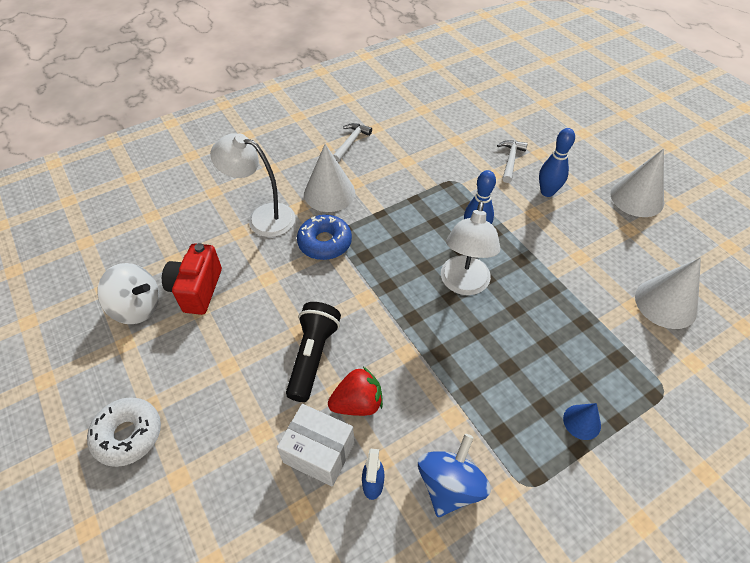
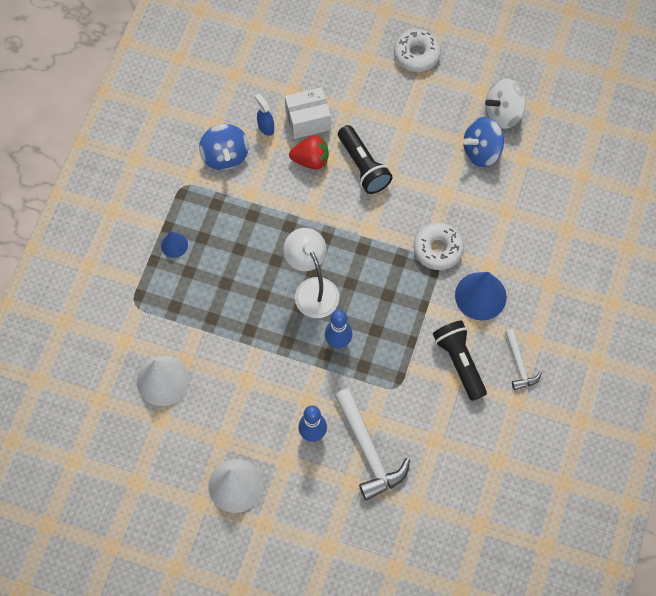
camera: 140 degrees right, 15 degrees up
(197, 289) = (481, 151): red camera -> blue spinning top
(262, 217) = (504, 235): white lamp -> none
(325, 243) = (438, 249): blue donut -> white donut
(329, 193) = (480, 296): white cone -> blue cone
(357, 403) = (311, 160): red strawberry -> red strawberry turned 120 degrees counterclockwise
(391, 167) = (459, 362): none -> black flashlight
(510, 160) = (368, 451): white hammer -> white hammer, size x1.75

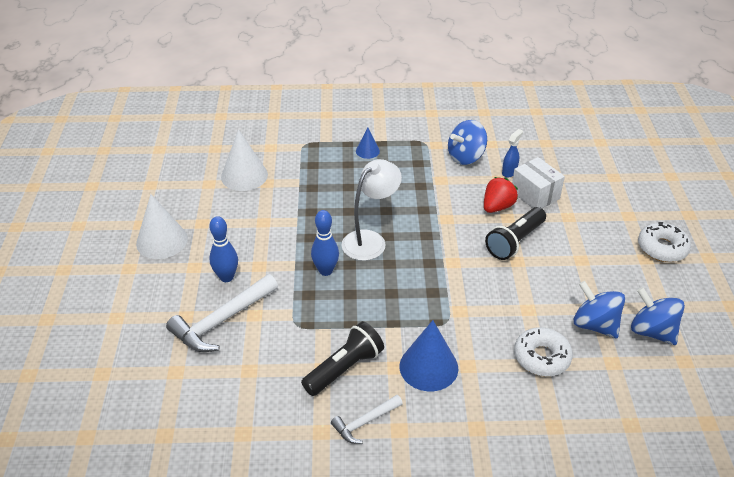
camera: 70 degrees right, 25 degrees down
(311, 160) = (497, 207): red strawberry -> red strawberry turned 120 degrees counterclockwise
(438, 249) = (461, 318): white donut -> white donut (541, 357)
(503, 113) = (652, 331): white spinning top -> blue spinning top

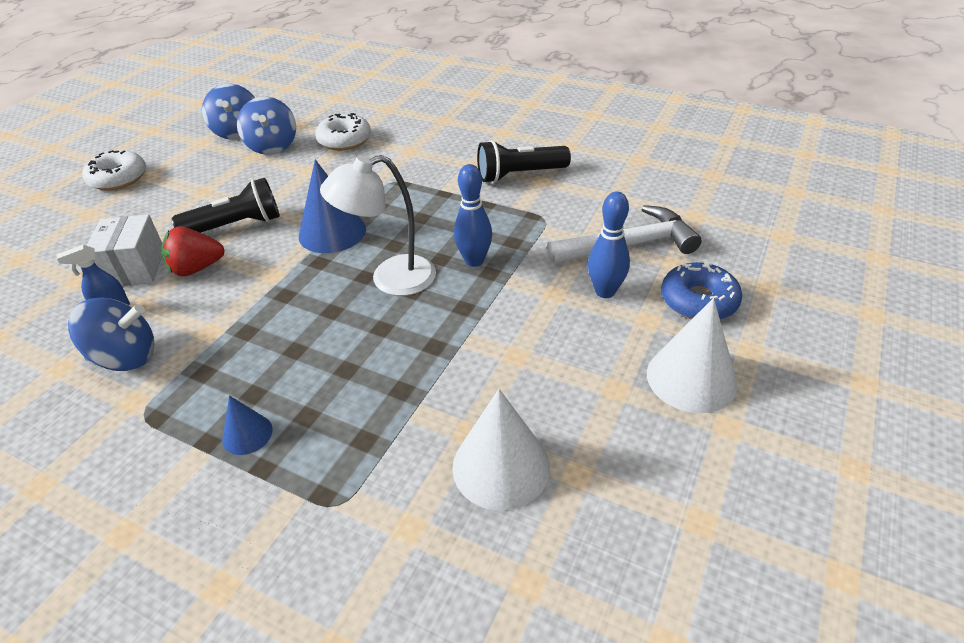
camera: 150 degrees left, 0 degrees up
(163, 291) = (698, 301): none -> blue donut
(364, 422) = (528, 141): white hammer -> none
(428, 367) = (443, 157): blue cone -> blue cone (332, 232)

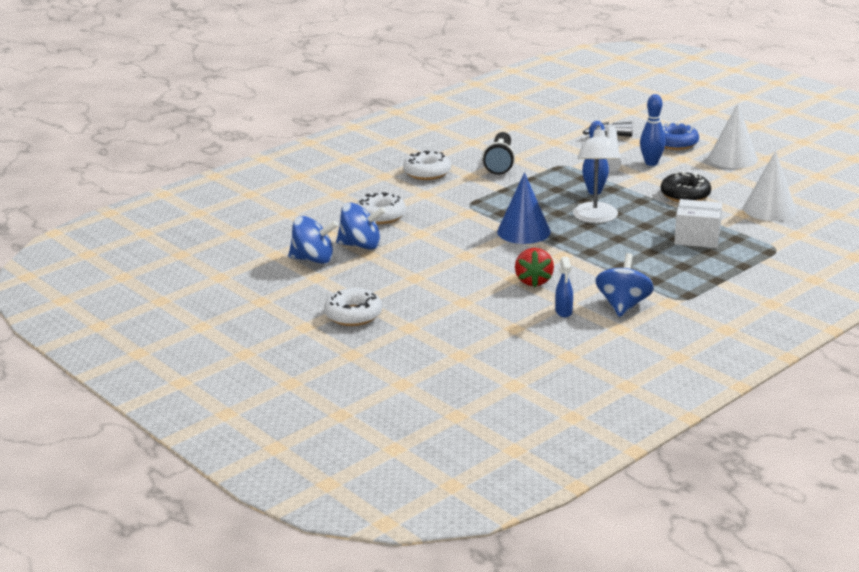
camera: 70 degrees left, 15 degrees down
(135, 268) = (514, 304): white box -> white box (697, 238)
(236, 225) = (484, 265): black flashlight -> none
(247, 434) = (715, 269): blue cone -> none
(465, 139) = (427, 172): none -> white donut
(508, 349) = (685, 195): none -> black donut

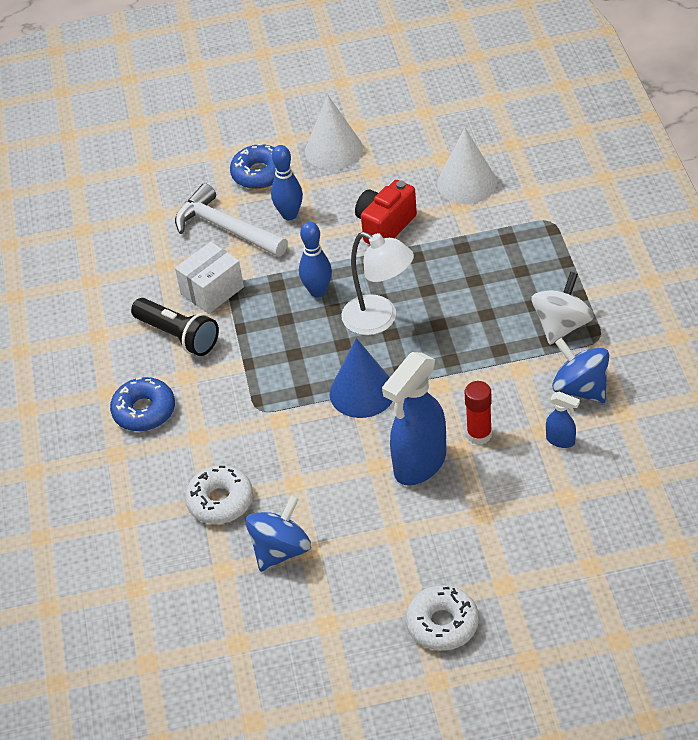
camera: 55 degrees left, 20 degrees up
(313, 259) = (280, 609): blue spinning top -> none
(427, 172) = (144, 411): white donut -> blue donut
(482, 268) = (419, 464): none -> blue spray bottle
(533, 281) = (479, 435): red strawberry -> red glue stick
(676, 282) = (561, 326): none -> white spinning top
(685, 195) = (385, 226): black donut -> red camera
(697, 238) = (484, 265): white box -> white box (212, 291)

